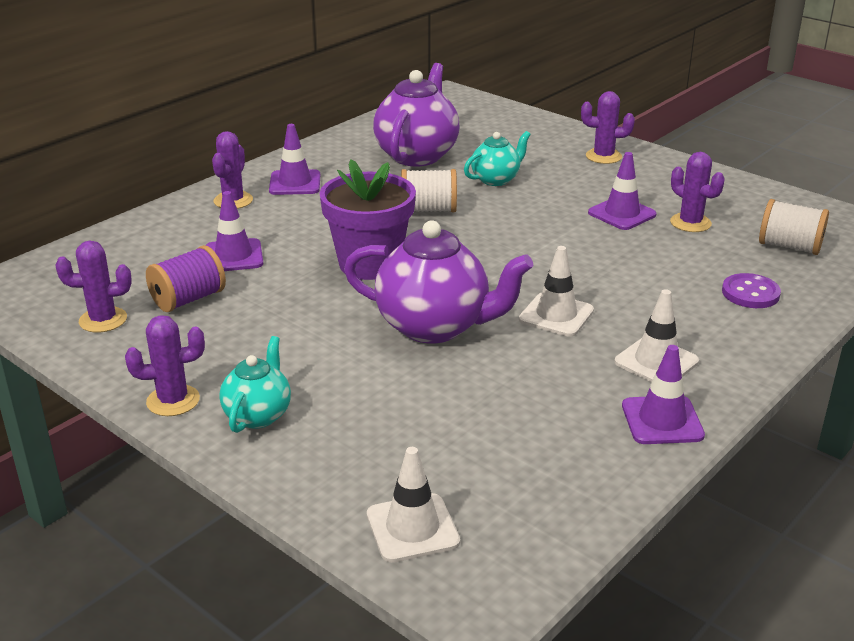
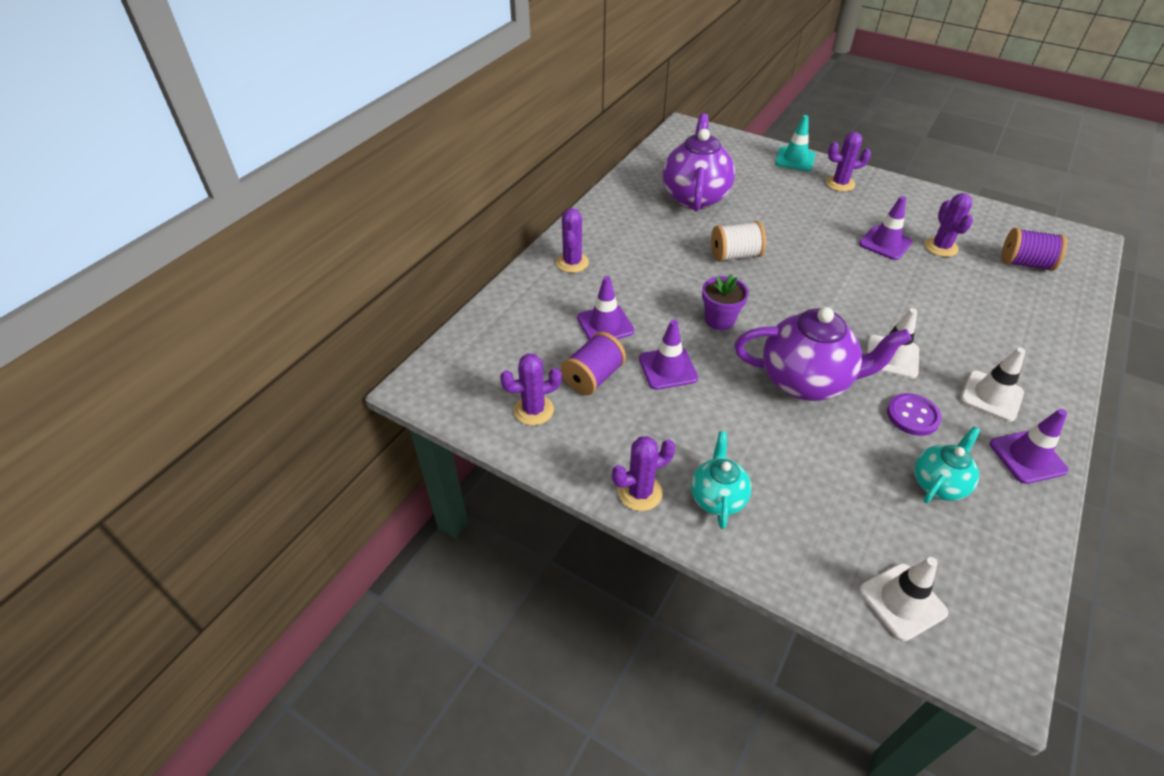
camera: 10 degrees left, 15 degrees up
(295, 183) = (612, 237): purple traffic cone -> purple traffic cone (667, 368)
(370, 264) = (719, 320): purple flower pot -> purple flower pot, size x0.58
(496, 179) = (770, 217): turquoise teapot -> turquoise teapot (938, 484)
(563, 131) = (795, 159): none -> turquoise traffic cone
(690, 223) = (941, 247): purple cactus -> purple cactus turned 45 degrees clockwise
(750, 293) = (1022, 315): purple button -> purple button (912, 416)
(789, 246) = (1025, 263): white spool -> purple spool

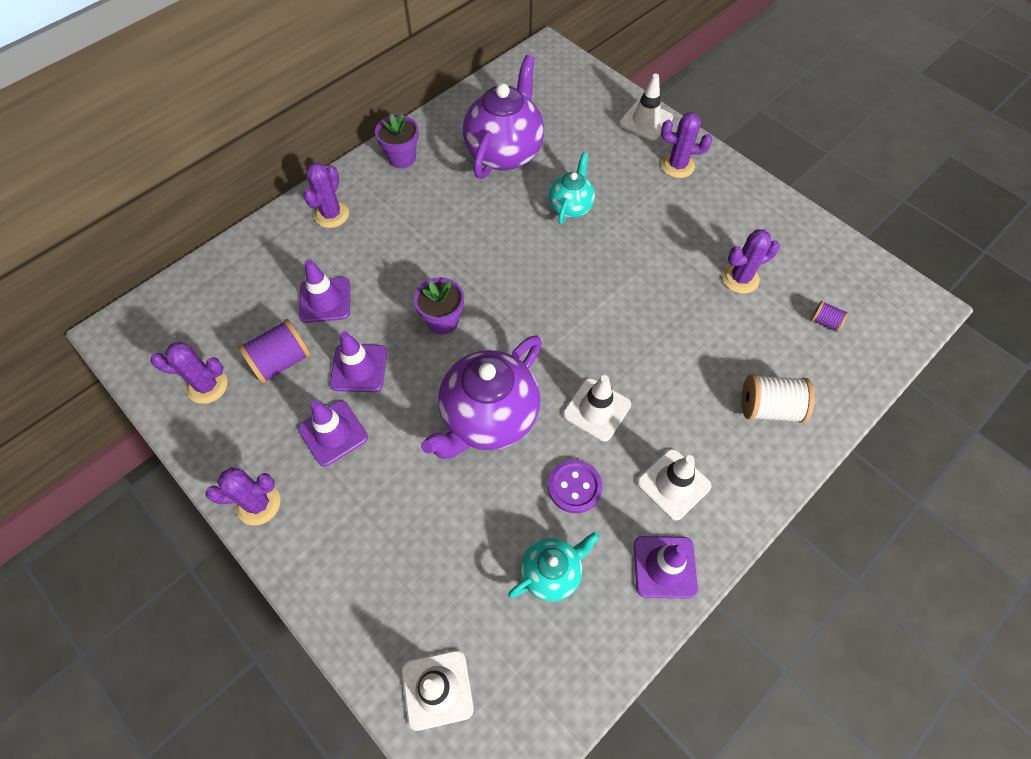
camera: 15 degrees right, 15 degrees up
(609, 214) = (402, 158): none -> purple flower pot
(717, 498) = (327, 529): turquoise teapot -> turquoise teapot (570, 207)
(735, 255) = (504, 241): white spool -> white spool (769, 408)
(795, 159) = (646, 121): turquoise traffic cone -> white traffic cone
(806, 381) = (488, 418): purple teapot -> purple teapot turned 105 degrees clockwise
(885, 243) = (679, 259): purple traffic cone -> purple traffic cone (333, 433)
(941, 247) = (740, 278): purple cactus -> purple cactus turned 60 degrees clockwise
(1025, 263) = (825, 322): purple spool -> purple spool, size x0.53

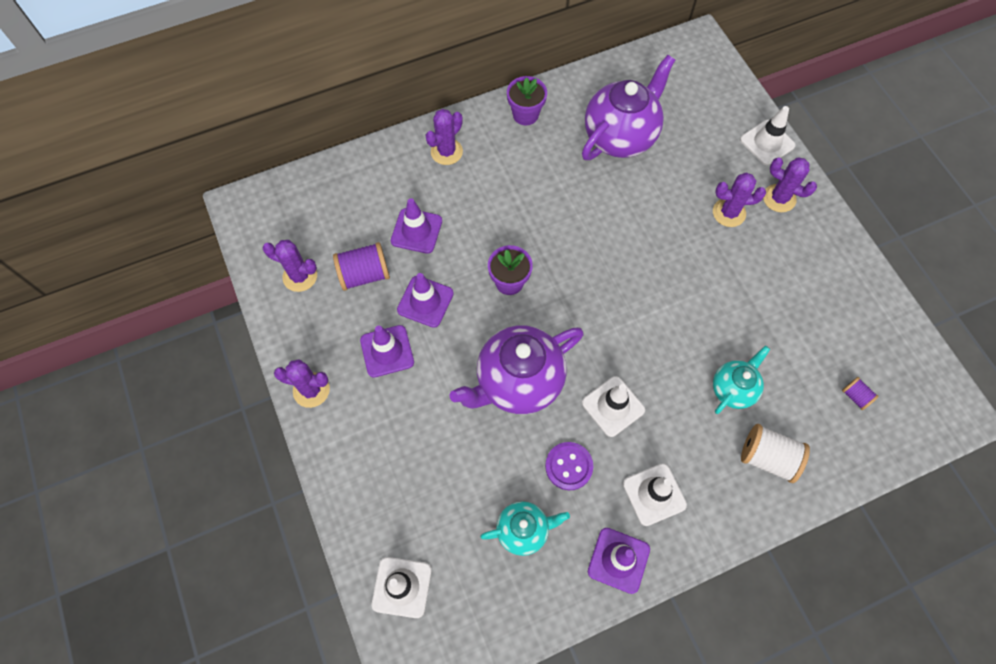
camera: 20 degrees right, 5 degrees up
(570, 207) = (661, 209): turquoise teapot -> turquoise teapot (733, 389)
(740, 278) = (792, 329): purple cactus -> purple cactus (729, 213)

